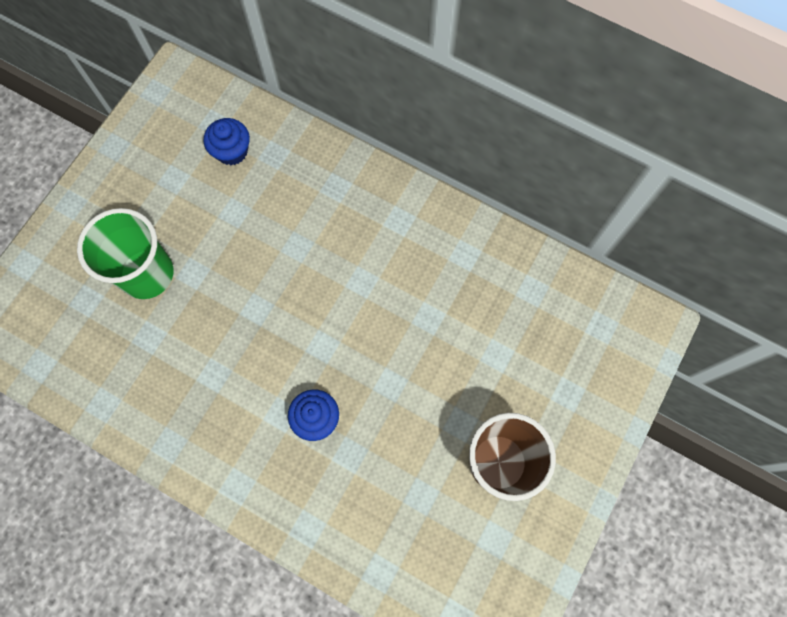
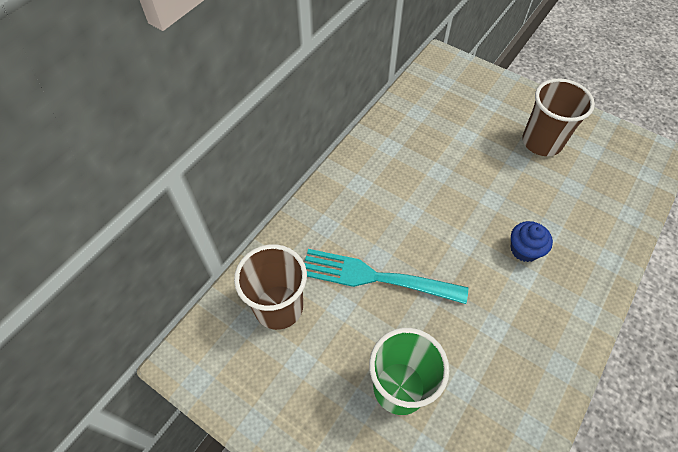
camera: 85 degrees left, 15 degrees down
(232, 151) = (279, 307): blue cupcake -> brown cup
(270, 247) = (377, 277): none -> turquoise fork

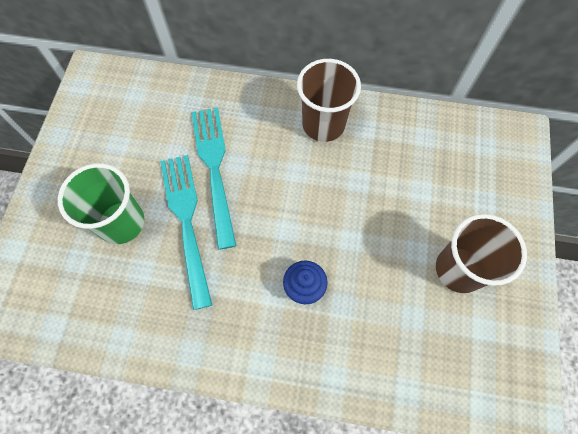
camera: 65 degrees right, 10 degrees up
(279, 307) = (157, 110): brown cup -> brown cup (323, 124)
(425, 323) = (187, 222): none -> turquoise fork

